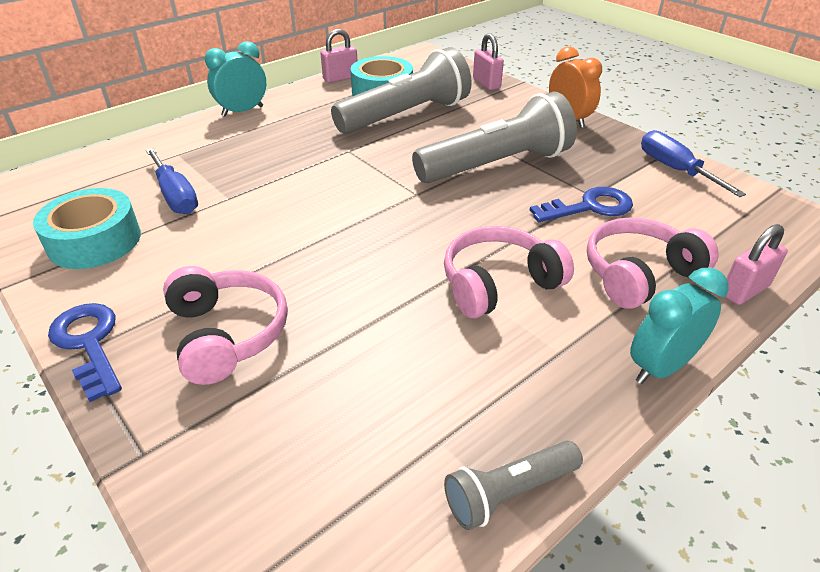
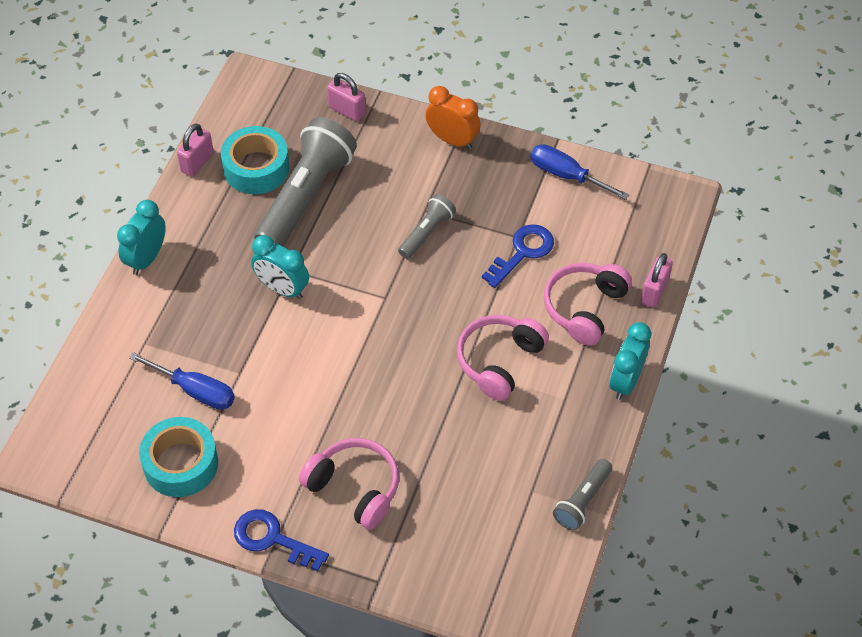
camera: 30 degrees left, 15 degrees up
(327, 159) = (282, 289): none -> turquoise clock
(497, 165) = (427, 233): grey flashlight -> grey flashlight, size x0.50

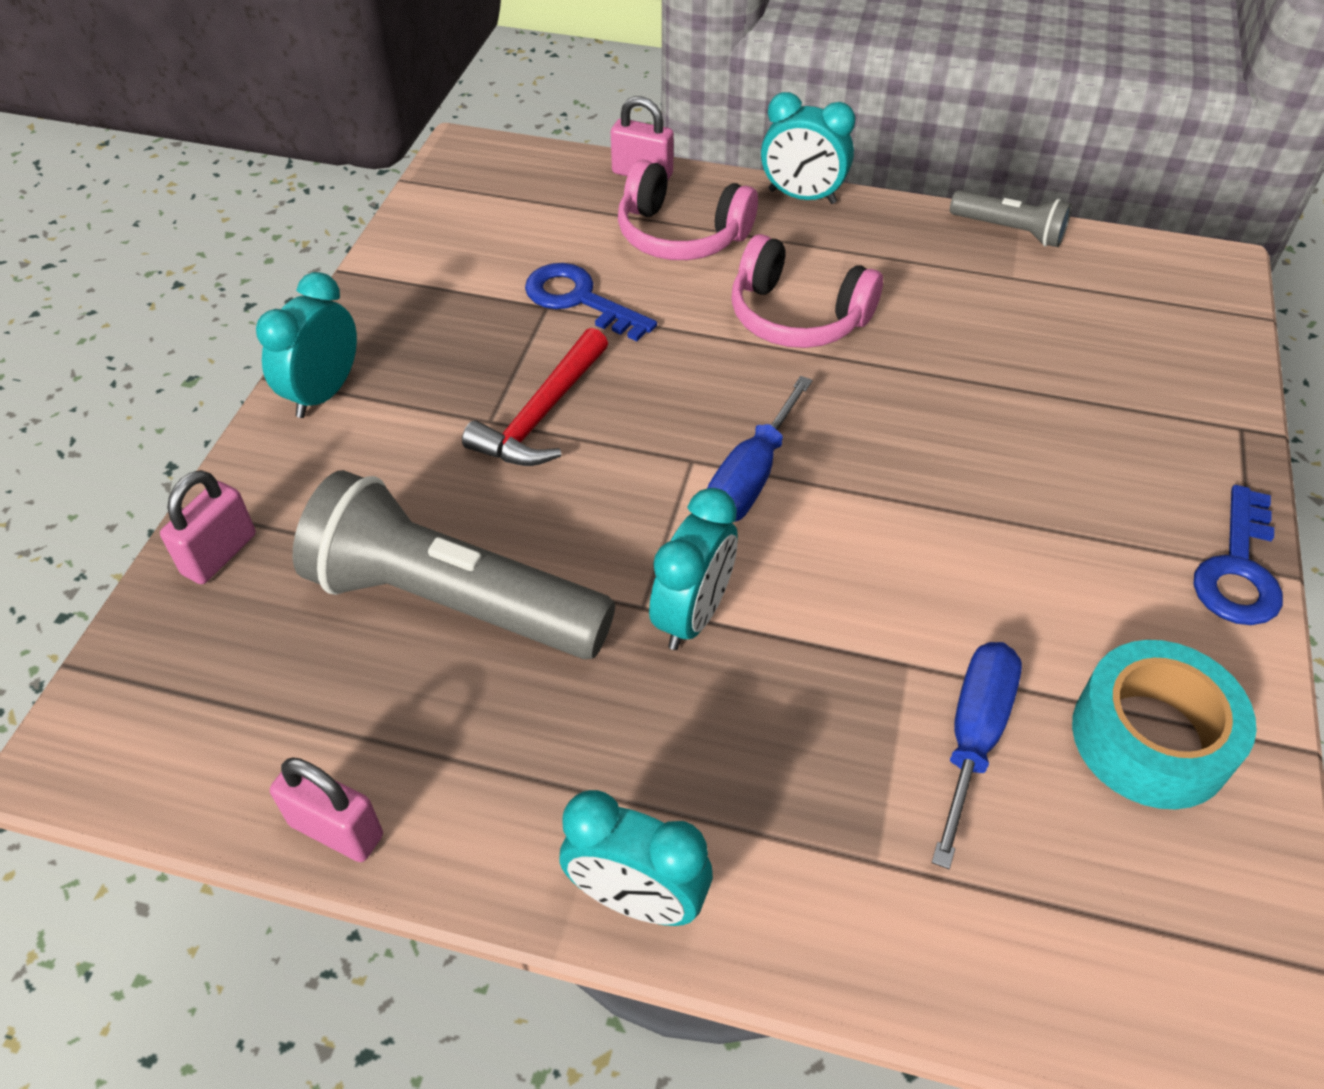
camera: 95 degrees left, 5 degrees down
(256, 168) = (365, 702): turquoise tape -> none
(354, 488) = (1091, 468): pink headphones -> none
(427, 233) = (542, 414): grey flashlight -> red hammer
(452, 140) = (323, 393): orange clock -> turquoise clock
(566, 175) = (419, 258): blue screwdriver -> blue screwdriver (750, 477)

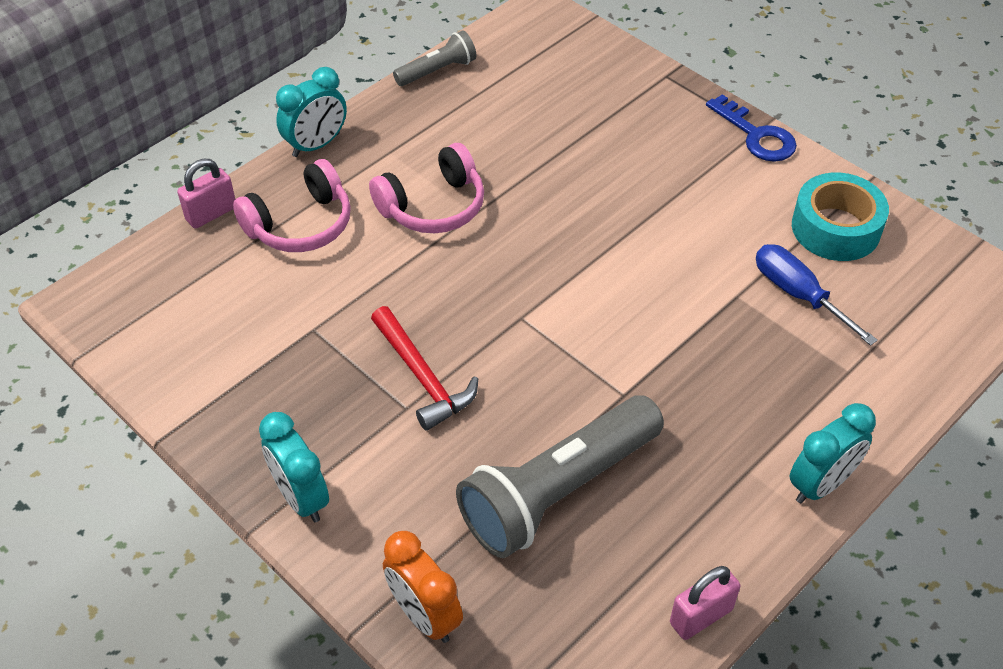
camera: 60 degrees left, 0 degrees up
(219, 554) = (424, 615): pink padlock -> orange clock
(579, 300) = (322, 308): blue key -> none
(693, 615) = (646, 374): turquoise clock -> none
(750, 477) = (556, 296): blue screwdriver -> none

